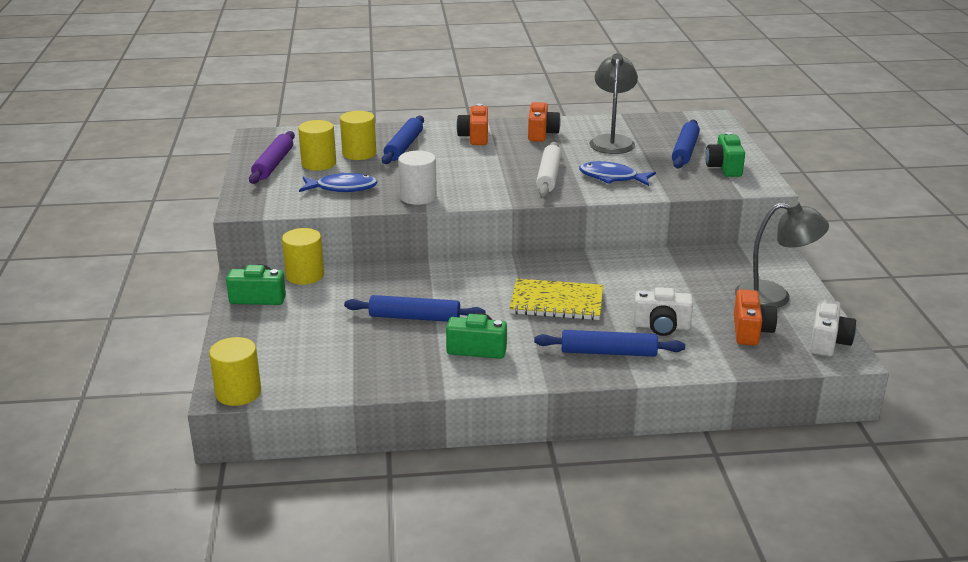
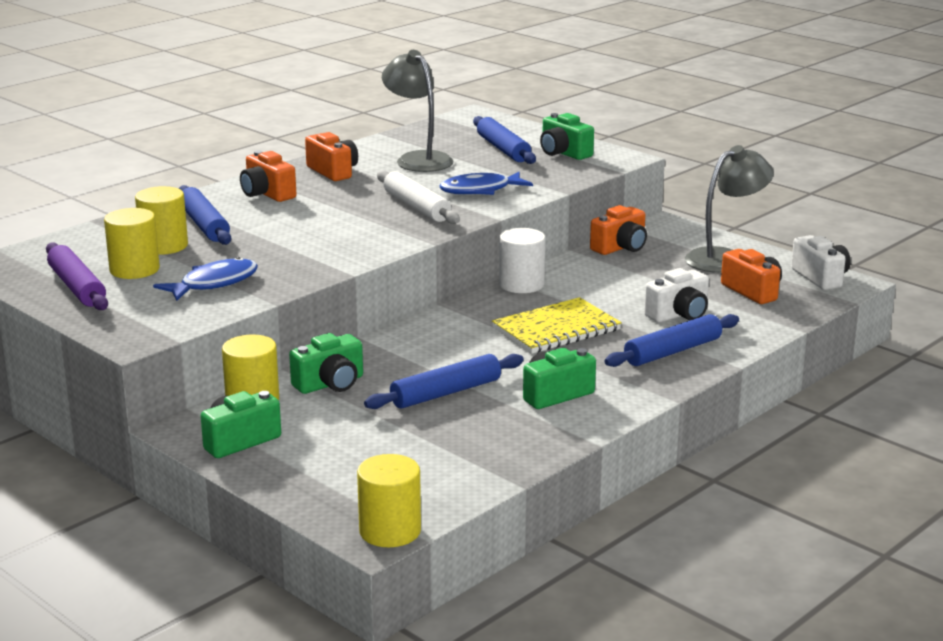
camera: 40 degrees left, 5 degrees down
(361, 282) = (330, 384): none -> green camera
(418, 197) = (318, 265): white cylinder -> white cylinder (521, 284)
(706, 258) = (620, 247): none -> orange camera

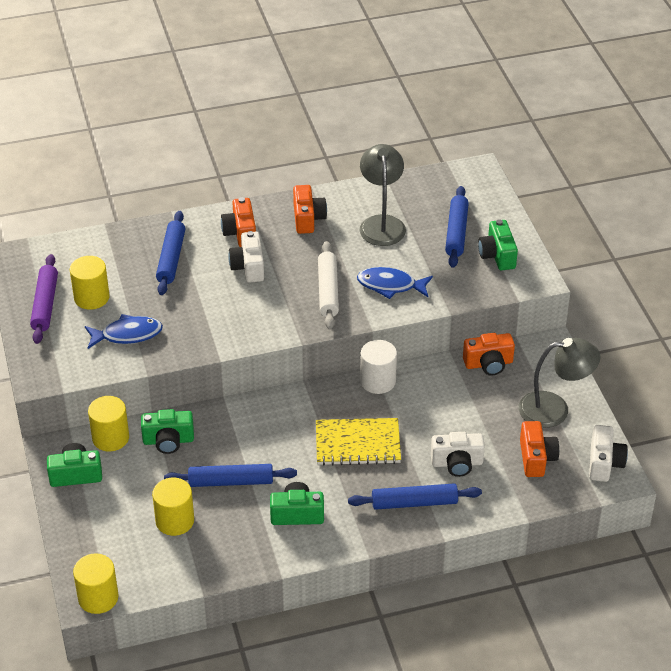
camera: 30 degrees right, 20 degrees up
(164, 246) = (128, 275): yellow cylinder -> yellow cylinder (175, 521)
(305, 212) = (248, 267): none -> white camera

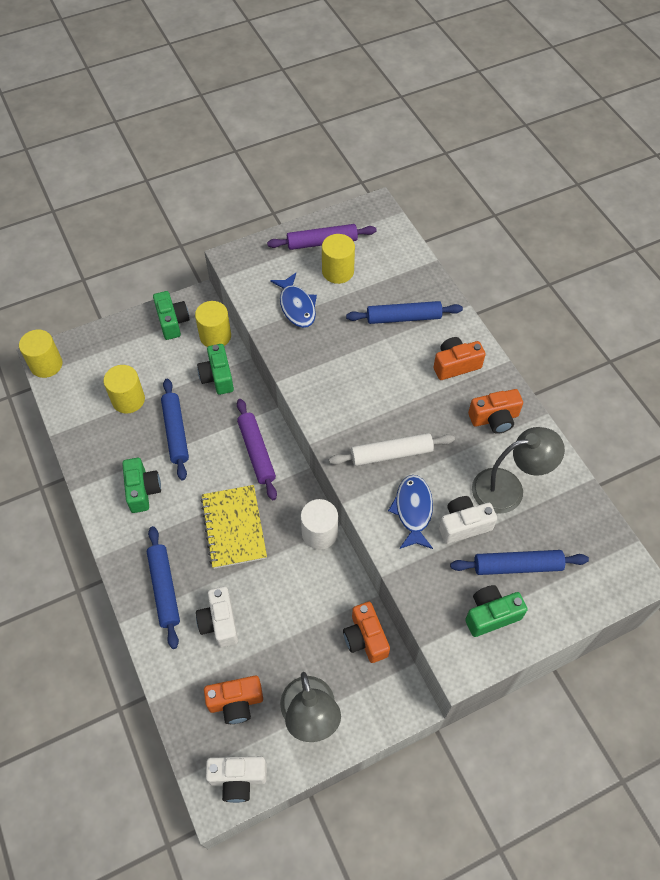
camera: 80 degrees right, 15 degrees up
(248, 267) = (408, 380): white camera -> white camera (463, 525)
(274, 418) = (256, 452): none -> purple rolling pin

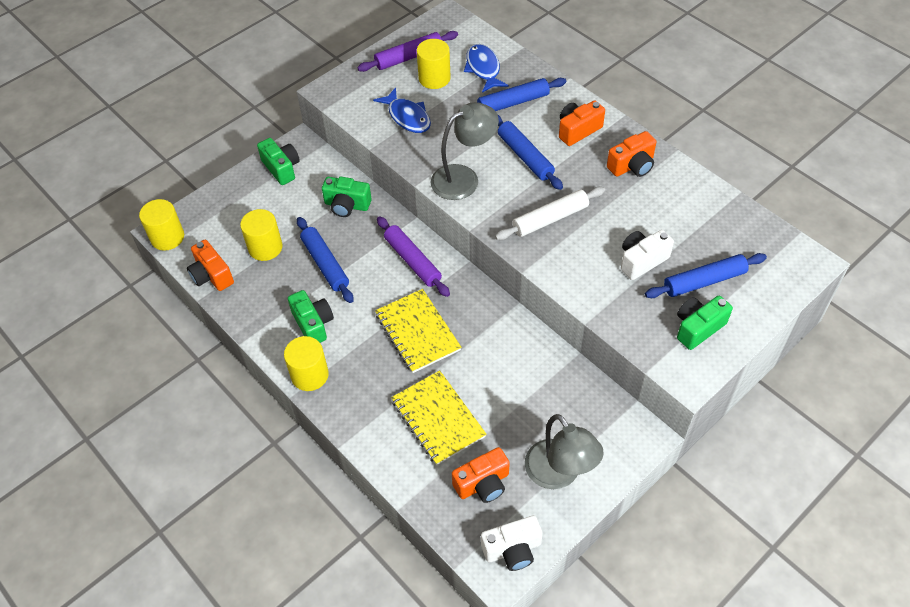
camera: 15 degrees left, 5 degrees down
(164, 588) = (371, 404): blue rolling pin -> blue rolling pin (525, 156)
(215, 336) = (330, 170): yellow cylinder -> yellow cylinder (310, 375)
(217, 377) = (347, 205): green camera -> green camera turned 45 degrees counterclockwise
(219, 622) = (438, 418): white camera -> yellow notebook
(319, 533) = (502, 314): white cylinder -> none
(365, 638) = (583, 392): orange camera -> orange camera (211, 275)
(413, 510) = (590, 261): blue fish -> blue fish (483, 69)
(508, 488) = (669, 220): grey lamp -> grey lamp (464, 178)

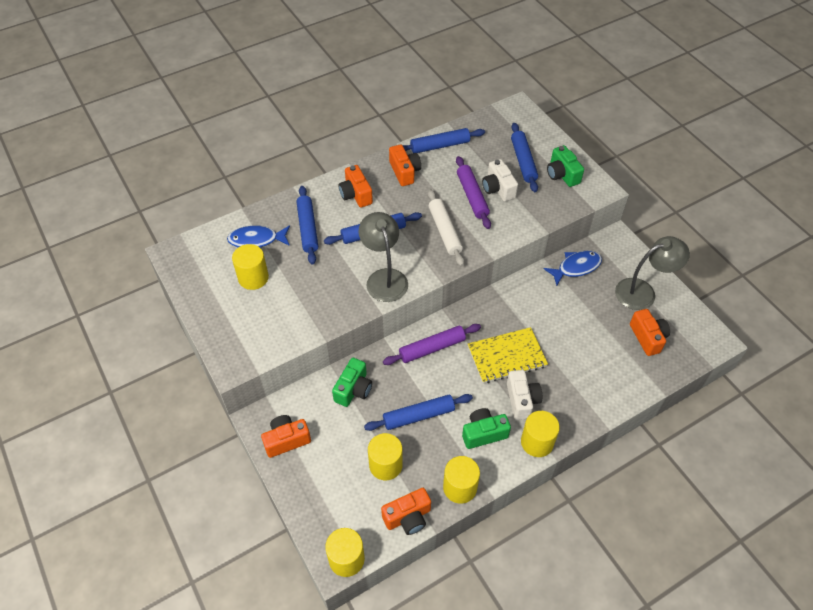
camera: 80 degrees left, 0 degrees up
(247, 312) = (460, 487): none -> yellow cylinder
(281, 168) = (286, 440): green camera -> orange camera
(407, 117) = (295, 306): blue fish -> blue fish (576, 267)
(409, 57) = (216, 292): purple rolling pin -> purple rolling pin (472, 196)
(438, 418) = (590, 356): yellow notebook -> none
(512, 550) = (699, 330): white camera -> white camera (522, 400)
(693, 191) = (440, 145): none -> blue rolling pin

